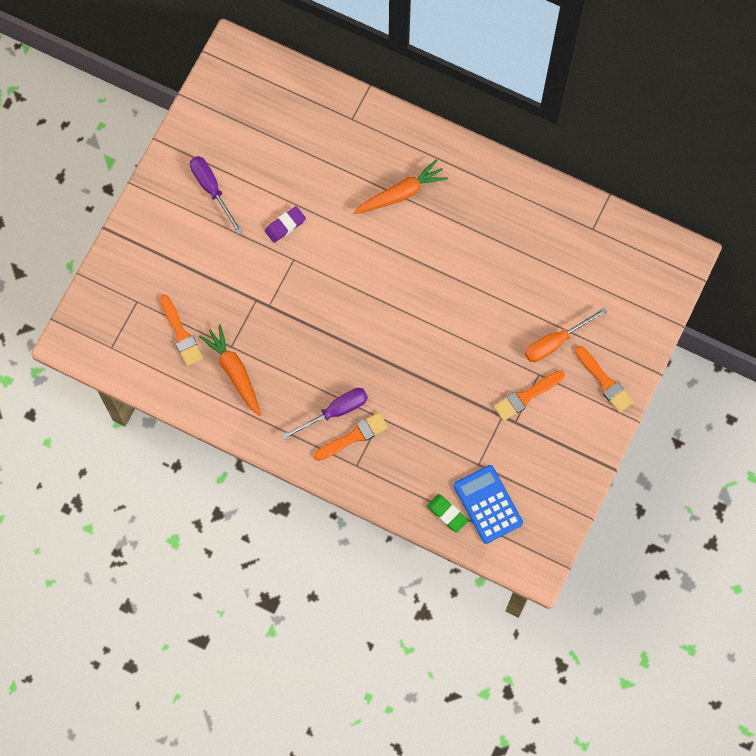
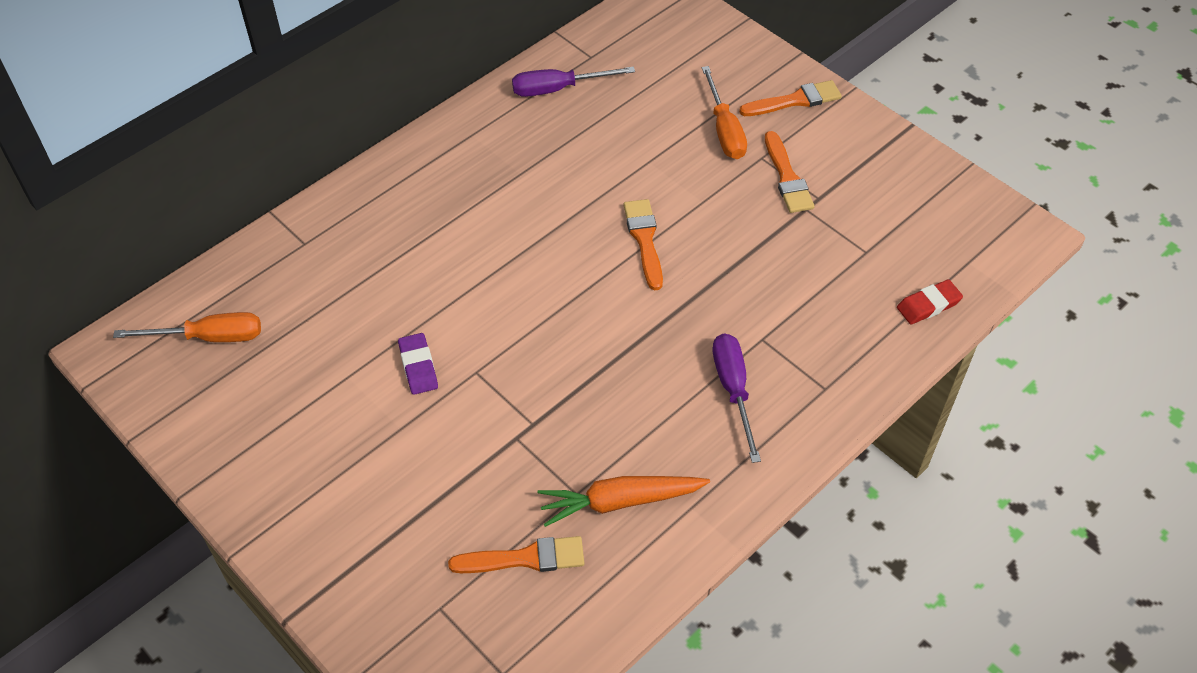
camera: 70 degrees left, 20 degrees down
(212, 189) = (309, 443): purple screwdriver -> purple screwdriver (558, 89)
(262, 100) = (209, 337): none -> orange screwdriver
(354, 436) = (779, 378): orange brush -> orange brush (644, 240)
(401, 193) = (443, 222): orange carrot -> none
(447, 514) = (928, 305): green eraser -> red eraser
(487, 504) = (926, 258): blue calculator -> none

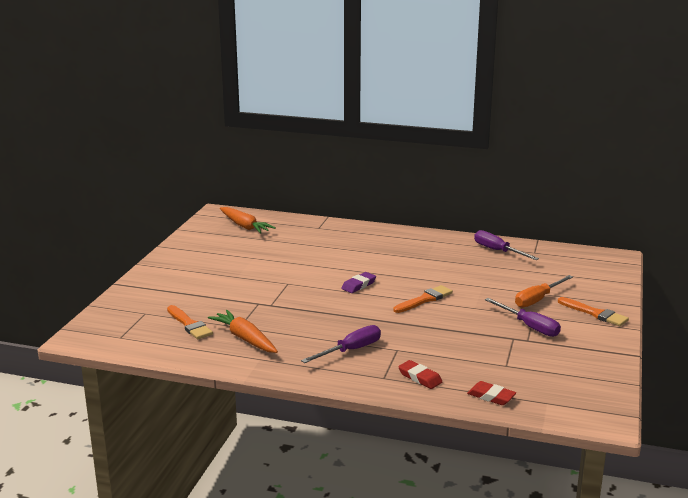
camera: 60 degrees right, 30 degrees down
(209, 337) = (244, 226): orange screwdriver -> orange carrot
(418, 366) = (276, 270): purple eraser -> purple eraser (358, 285)
(787, 177) = (529, 326): orange brush -> purple screwdriver
(846, 351) = (420, 377): none -> red eraser

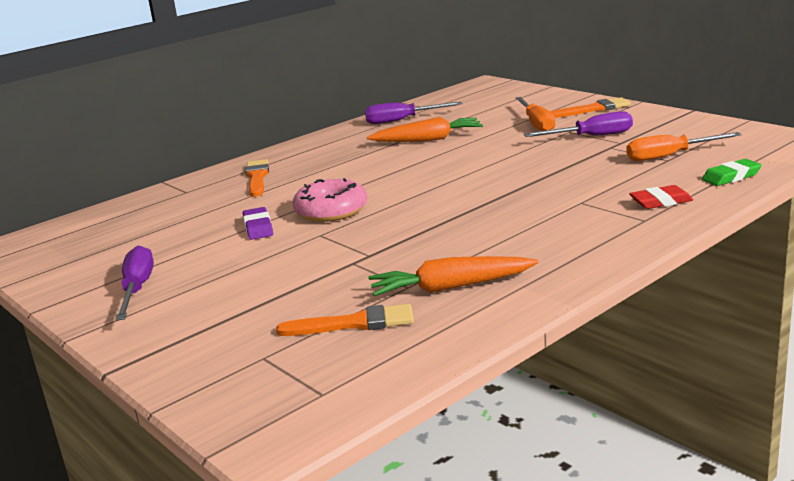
camera: 55 degrees left, 0 degrees up
(244, 226) = (91, 235): orange carrot -> orange carrot (428, 140)
(322, 276) = (331, 211): none -> pink donut
(351, 350) = (557, 226): purple screwdriver -> purple screwdriver (137, 289)
(358, 285) = (387, 195): purple eraser -> purple eraser (258, 227)
(424, 299) = (472, 169): orange brush -> orange brush (257, 177)
(491, 396) = (731, 177): red eraser -> green eraser
(514, 365) = (669, 156): none -> orange screwdriver

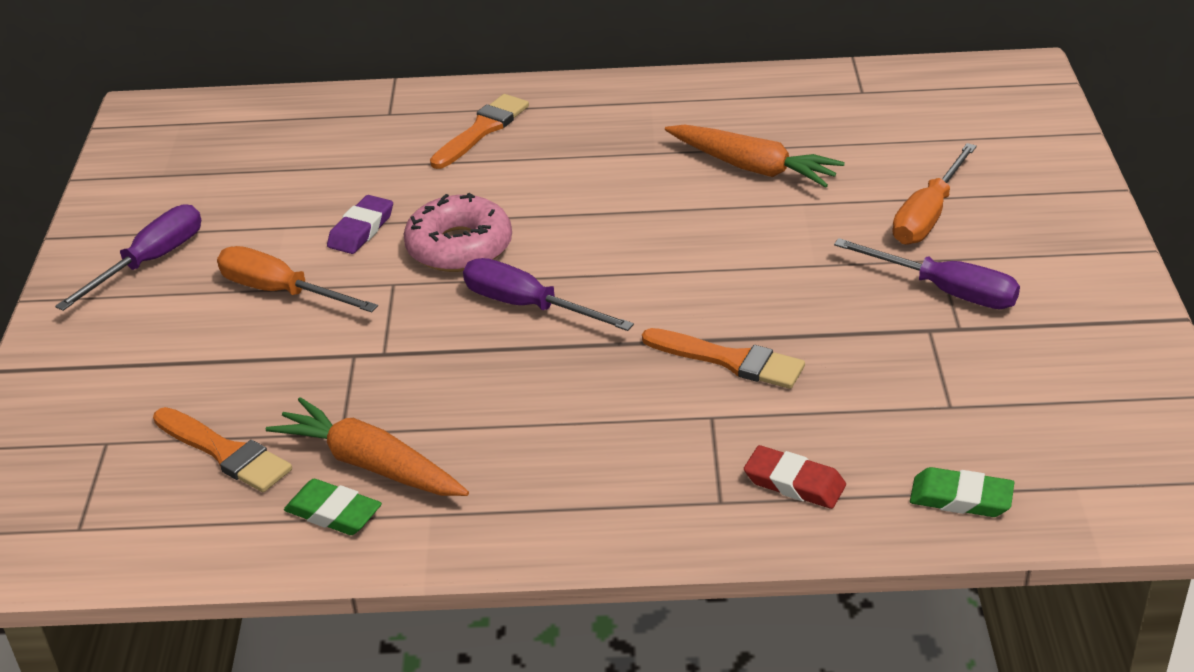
camera: 40 degrees right, 15 degrees up
(402, 120) = (789, 103): purple screwdriver -> purple screwdriver (528, 306)
(469, 310) = (333, 513): none -> green eraser
(593, 109) = (1054, 228): orange brush -> orange brush (730, 360)
(669, 156) = (965, 401): orange screwdriver -> orange screwdriver (281, 292)

